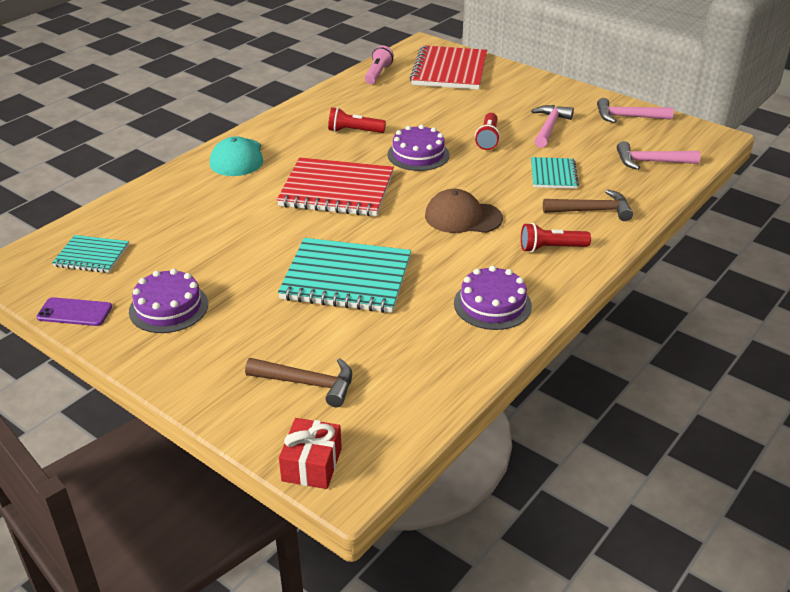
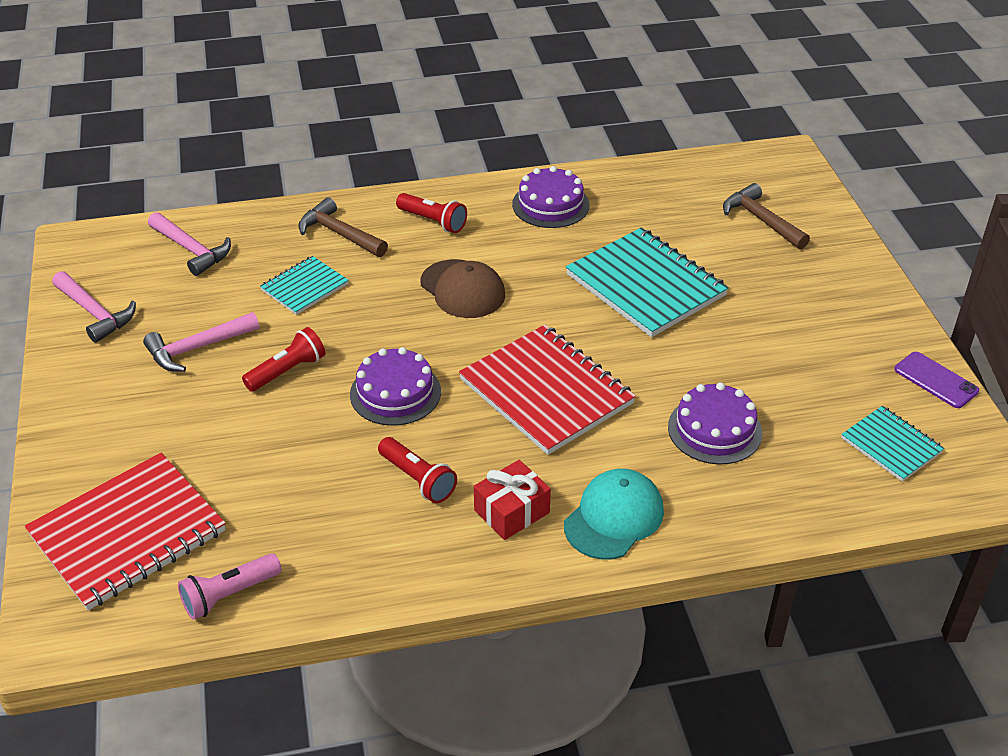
camera: 140 degrees left, 5 degrees up
(168, 307) = (837, 339): purple cake -> purple cake (714, 430)
(312, 464) = (802, 174): red gift -> red gift (512, 511)

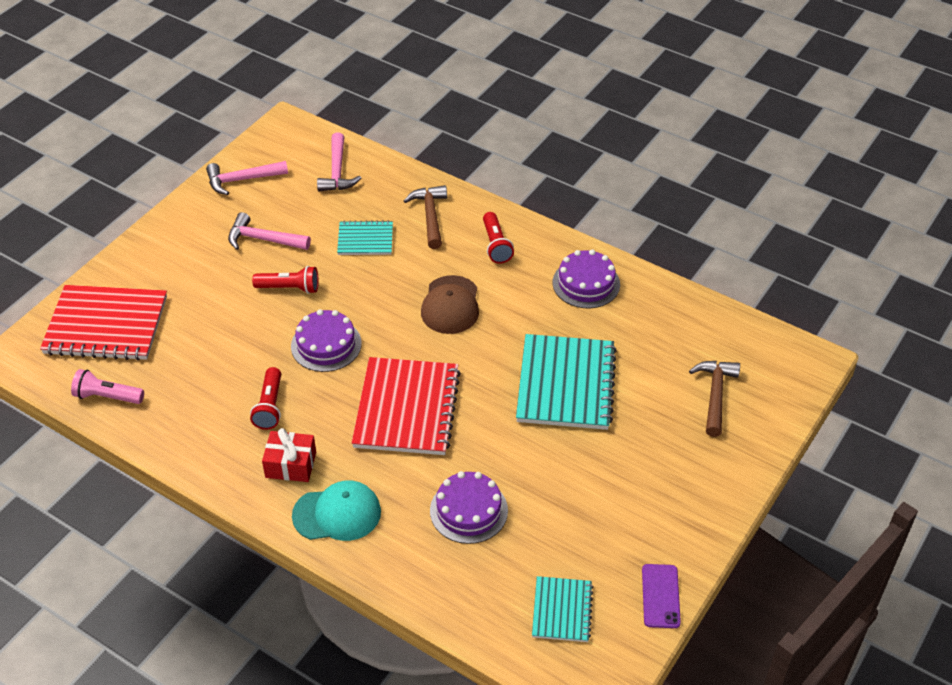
camera: 45 degrees right, 5 degrees up
(95, 313) = (242, 180): pink hammer -> pink hammer turned 75 degrees clockwise

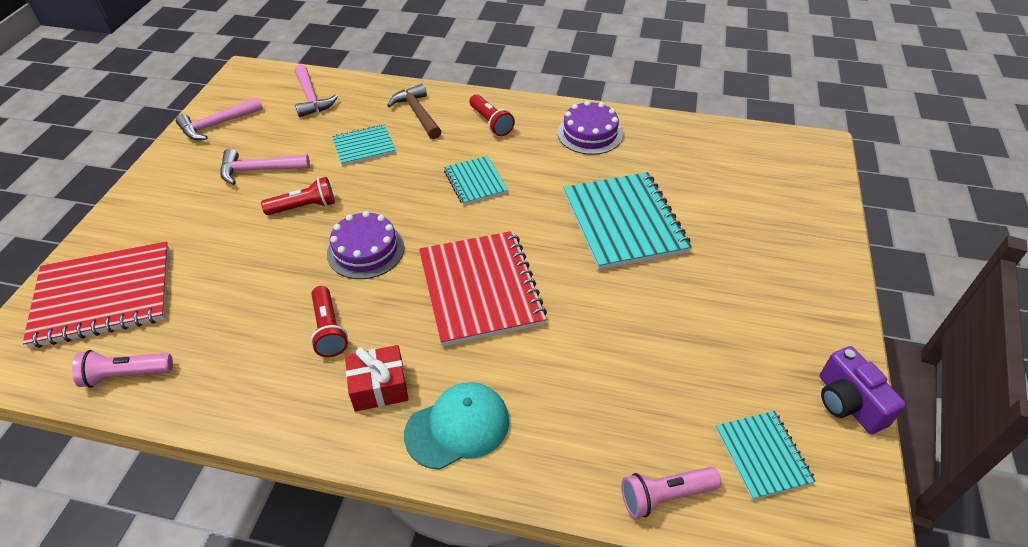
camera: 20 degrees left, 0 degrees up
(450, 305) = (475, 182): brown cap -> turquoise notebook
(467, 612) = (664, 496): none -> pink flashlight
(468, 510) = (600, 375): purple cake -> none
(660, 596) = (848, 403): purple phone -> purple camera
(715, 395) = (761, 195): brown hammer -> none

